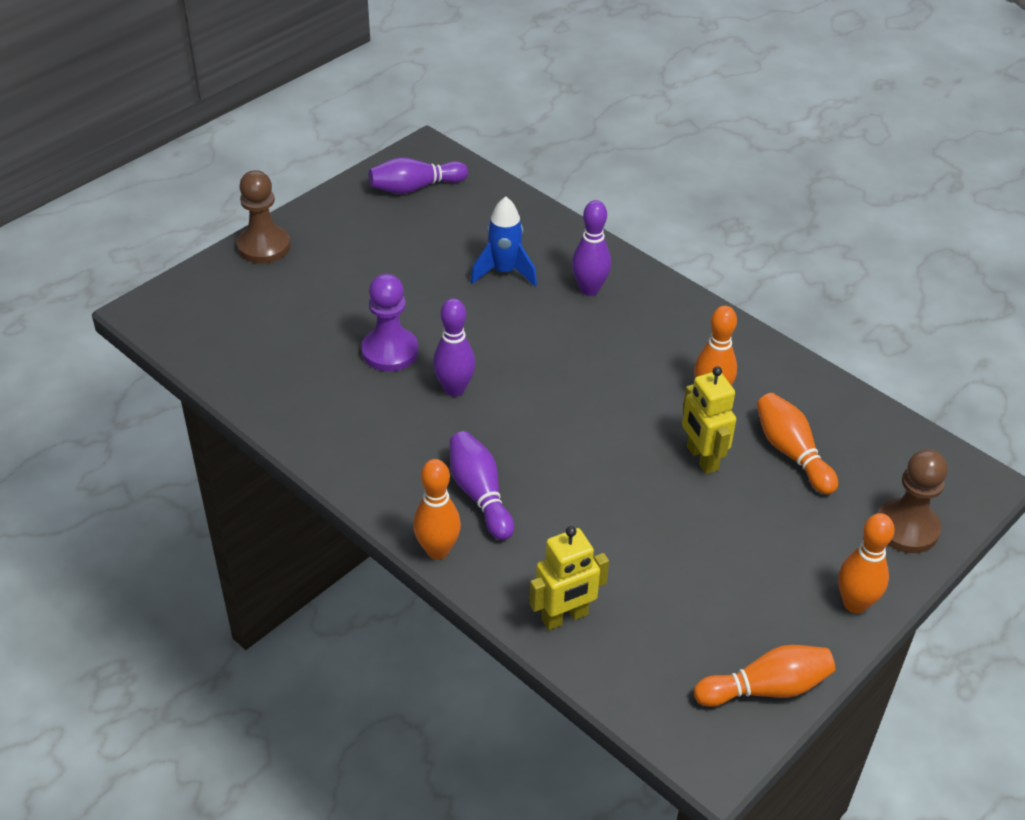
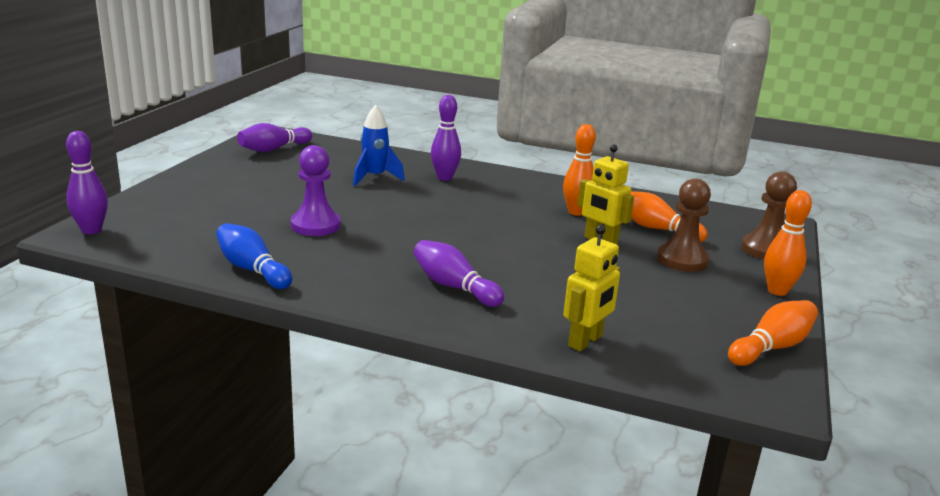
camera: 25 degrees left, 20 degrees down
(264, 246) = (166, 188): brown pawn -> brown pawn (682, 260)
(290, 413) = (252, 269): none -> blue bowling pin
(437, 550) = (446, 324): orange bowling pin -> none
(454, 389) = (385, 236): purple bowling pin -> purple bowling pin (91, 230)

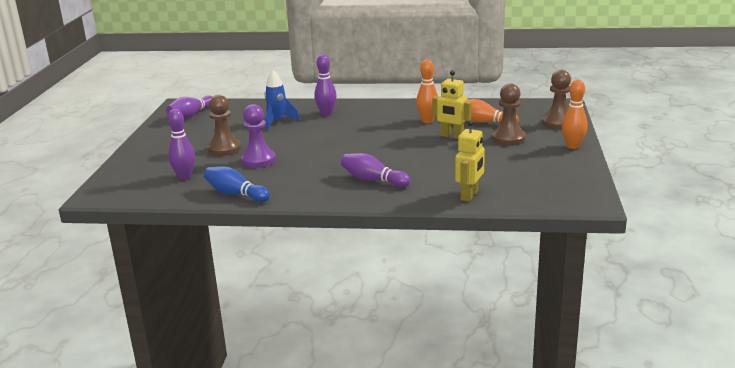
camera: 10 degrees left, 0 degrees up
(91, 230) = (105, 191): purple bowling pin -> purple bowling pin (185, 177)
(282, 201) = (224, 149): none -> brown pawn
(771, 347) = (579, 178): orange bowling pin -> none

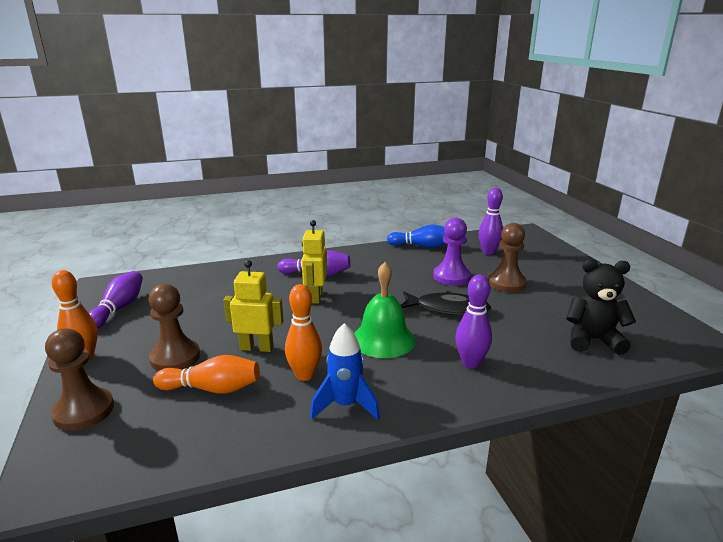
camera: 155 degrees right, 0 degrees up
(191, 115) = (644, 325): purple bowling pin -> purple bowling pin (119, 308)
(238, 113) = (592, 340): none -> black teddy bear
(278, 122) = (513, 332): blue rocket -> blue rocket (345, 405)
(298, 139) = (447, 308): none -> black fish
(364, 129) = (383, 339): none -> green bell
(469, 195) = (219, 274): yellow robot -> yellow robot (315, 297)

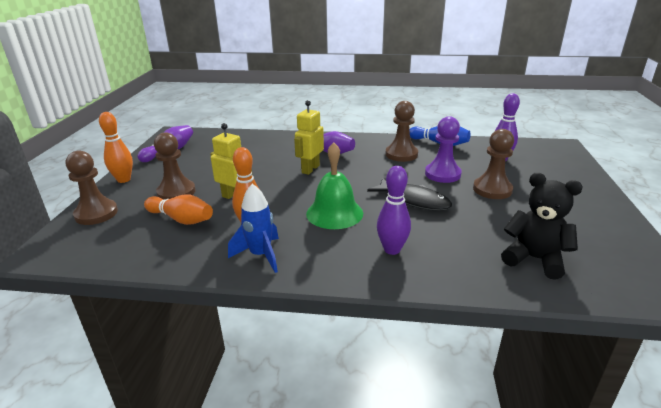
camera: 25 degrees right, 5 degrees up
(396, 264) = (401, 154): none -> brown pawn

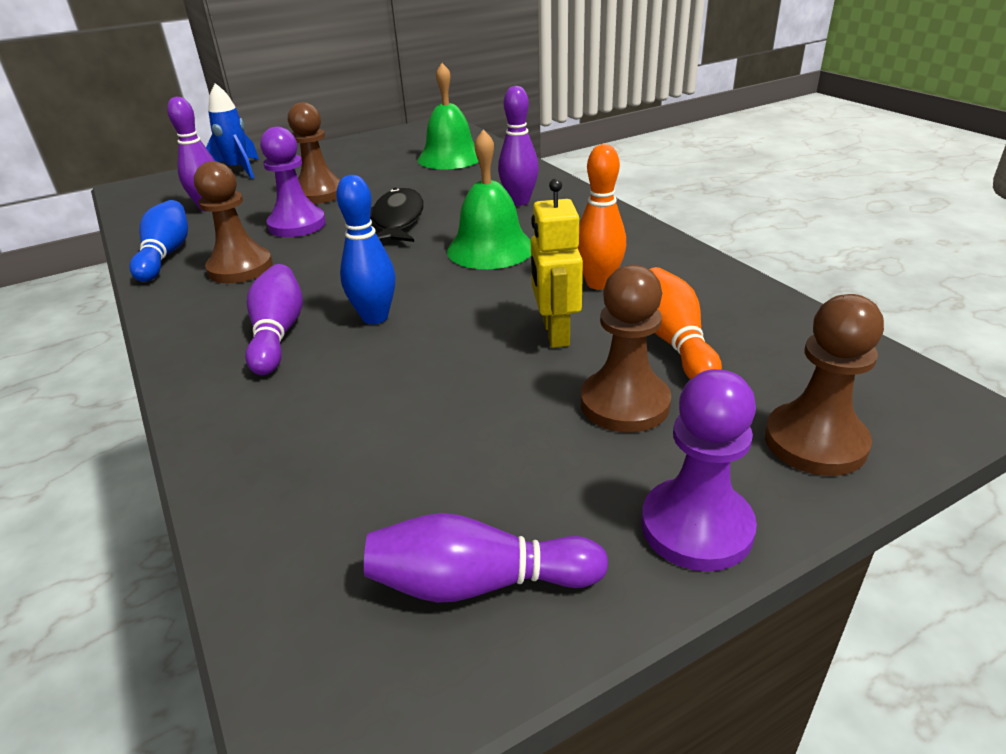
camera: 125 degrees left, 5 degrees up
(124, 180) = (696, 527): orange bowling pin -> purple pawn
(260, 255) = (637, 251): blue rocket -> blue rocket (238, 170)
(310, 169) = (375, 317): yellow robot -> blue bowling pin
(534, 259) = (450, 157): black teddy bear -> green bell

